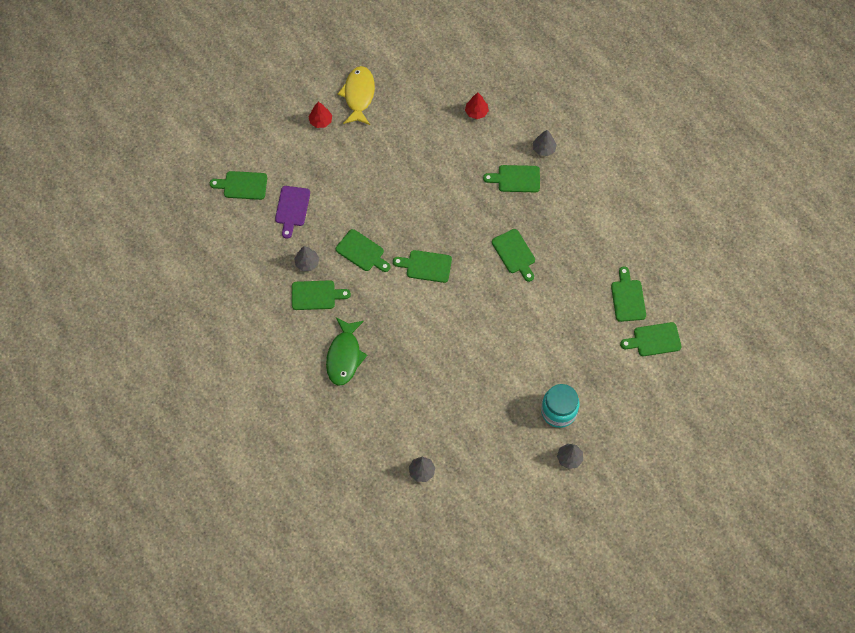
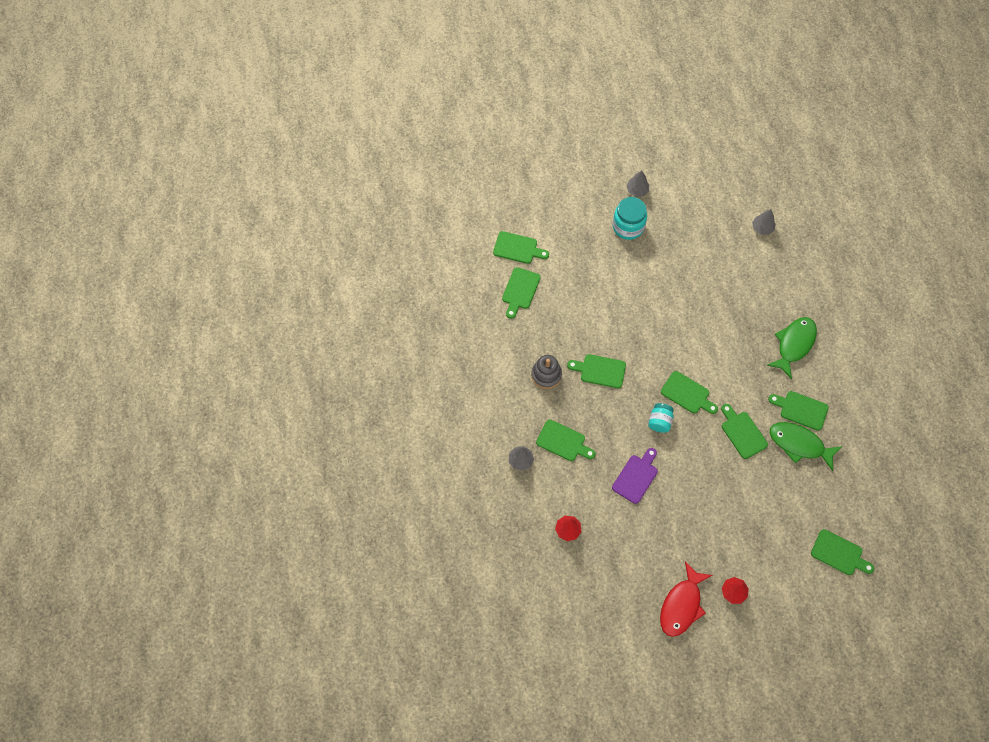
camera: 155 degrees left, 0 degrees up
(292, 209) = (796, 506): purple cutting board -> purple cutting board (636, 477)
(307, 263) = (799, 444): grey tree -> green fish
(358, 95) = (681, 605): yellow fish -> red fish
(440, 230) = (659, 422): none -> turquoise jar
(514, 253) = (600, 371): green cutting board -> green cutting board turned 75 degrees counterclockwise
(561, 229) = (546, 375): none -> grey stacking toy

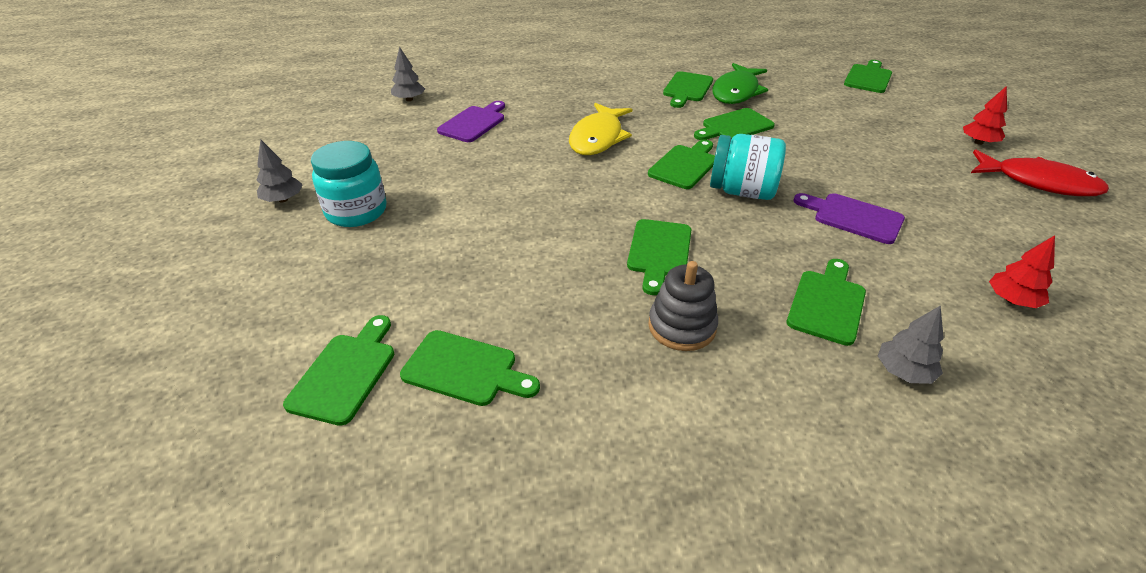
camera: 90 degrees left, 25 degrees down
(659, 422) = (742, 191): turquoise jar -> turquoise jar, size x1.58
(718, 345) = (598, 138): none -> yellow fish
(732, 271) = (474, 123): none -> purple cutting board
(794, 344) = (593, 88): green fish -> none

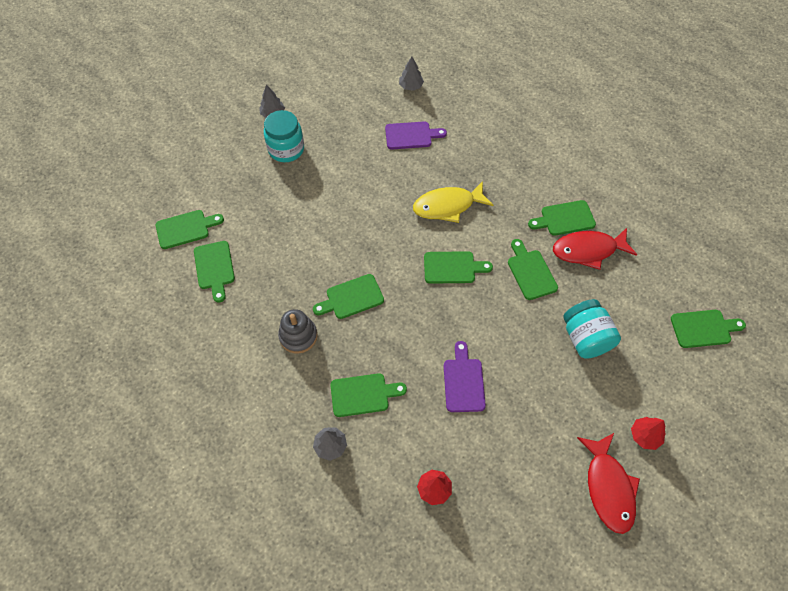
camera: 55 degrees right, 20 degrees up
(734, 126) = (530, 272): green cutting board -> green cutting board turned 45 degrees clockwise
(736, 92) = (588, 250): green fish -> red fish
(742, 191) = (446, 311): turquoise jar -> turquoise jar (585, 338)

